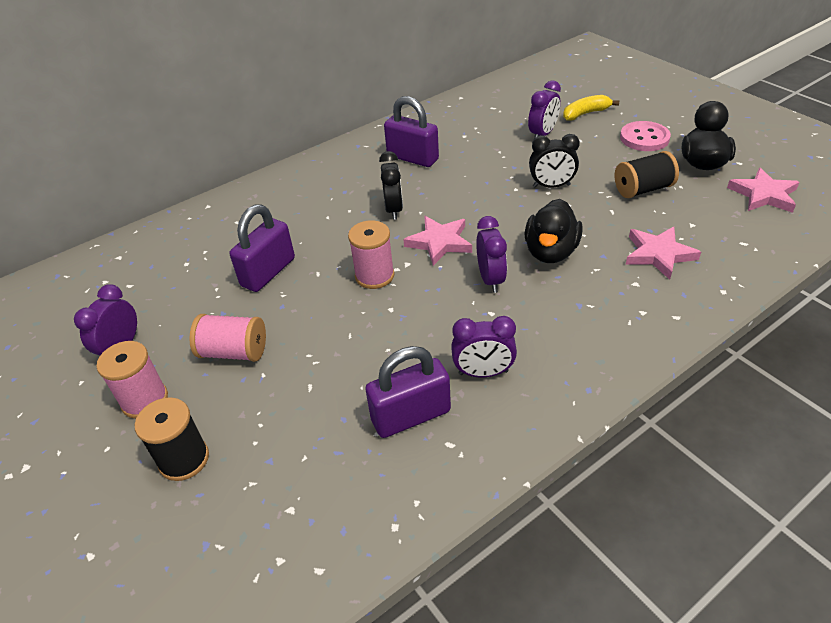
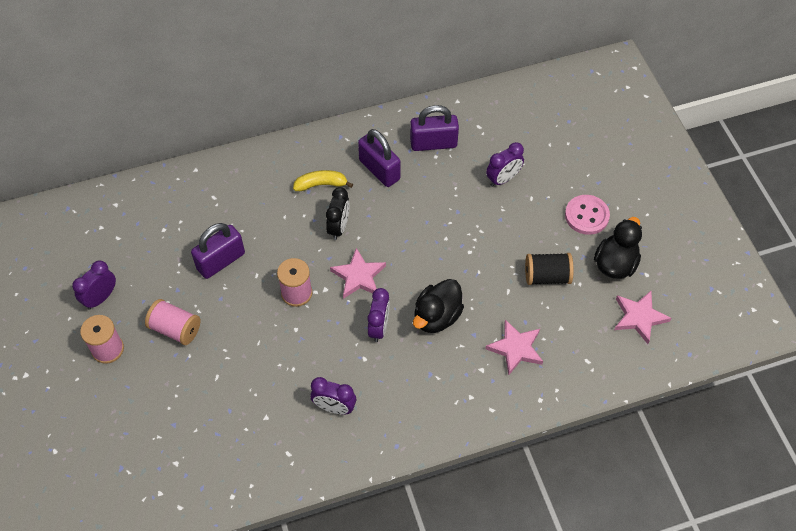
camera: 15 degrees right, 15 degrees up
(184, 459) = (122, 404): black spool -> none
(411, 416) = (273, 424): purple padlock -> purple padlock (433, 143)
(551, 186) = (476, 245): black clock -> none
(585, 113) = (555, 165): yellow banana -> yellow banana (321, 184)

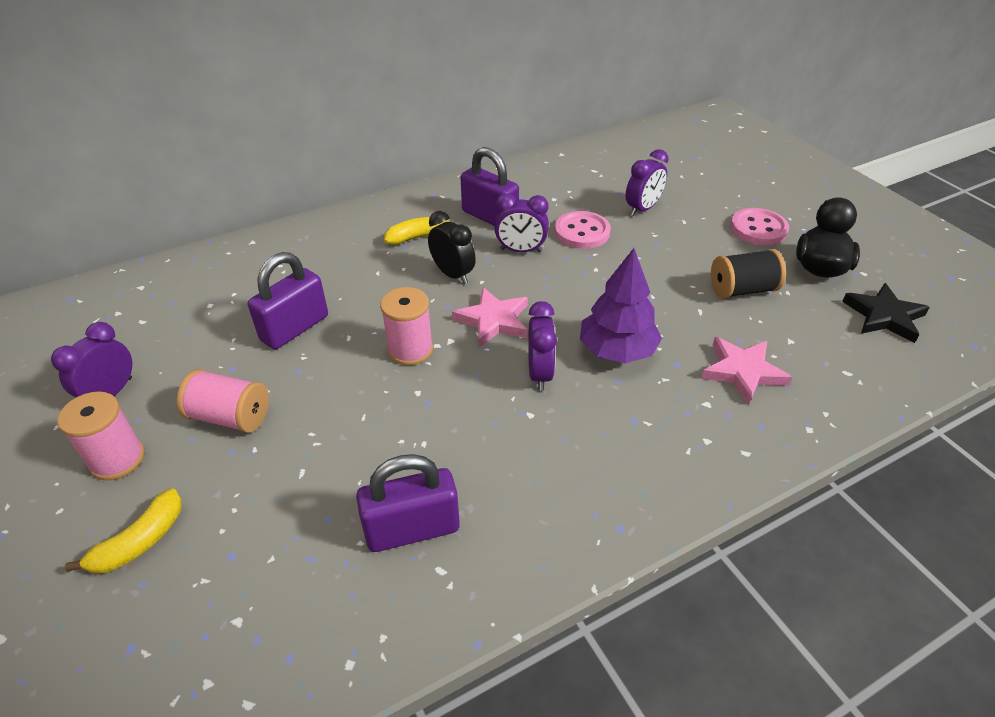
camera: 10 degrees left, 15 degrees down
(123, 407) = (140, 542): none -> yellow banana
(334, 407) = (502, 487): purple clock -> purple clock (521, 250)
(339, 227) = (453, 274): black clock -> black clock turned 45 degrees counterclockwise
(433, 143) = (547, 188): purple padlock -> purple padlock (412, 529)
(437, 316) = (617, 350): black duck -> purple tree
(447, 198) = (582, 232): none -> pink button
(639, 317) = (884, 316): pink star -> black star

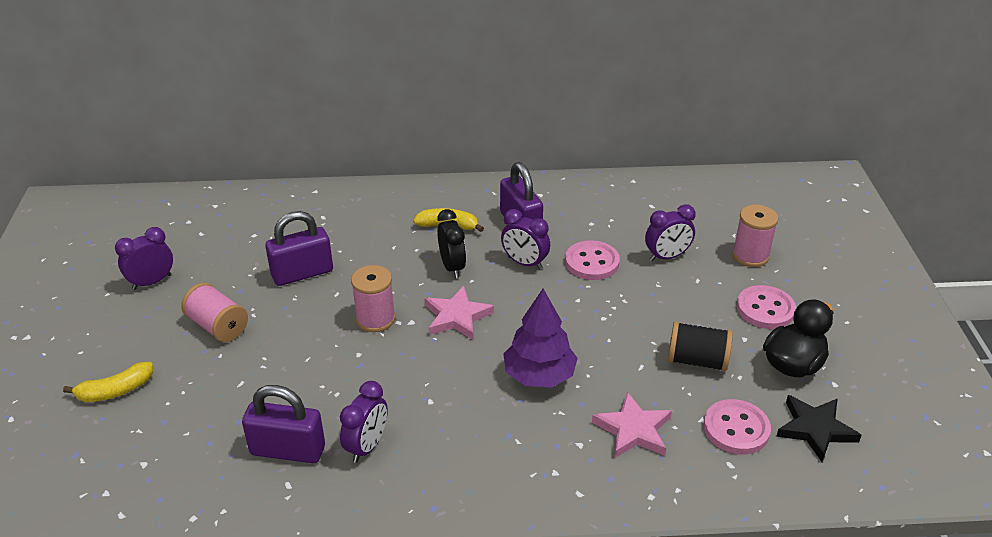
camera: 25 degrees right, 5 degrees down
(117, 459) = (131, 330): pink spool -> pink spool (750, 255)
(540, 373) = (461, 372): purple clock -> purple clock (367, 446)
(824, 338) = (736, 429): none -> pink button

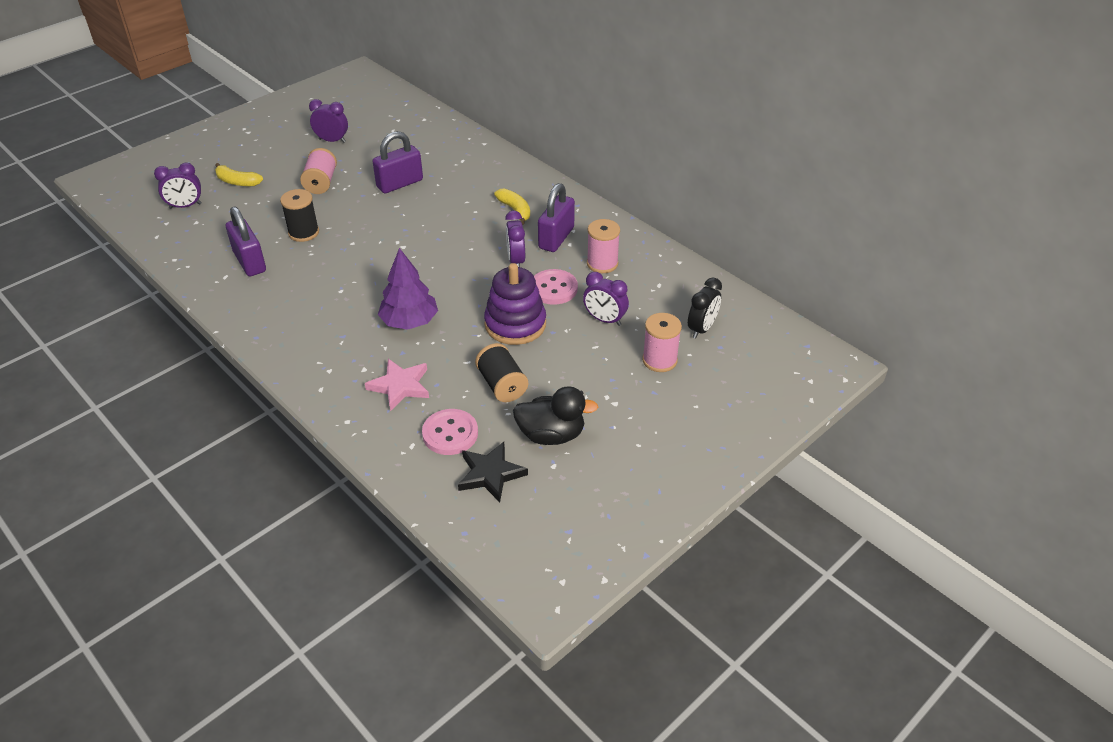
camera: 50 degrees right, 5 degrees up
(291, 381) = (303, 233): none -> black spool
(302, 273) = (400, 183): purple padlock -> purple padlock turned 60 degrees counterclockwise
(367, 446) = (280, 287): purple clock -> purple clock (185, 206)
(375, 319) = (390, 232): pink spool -> pink spool (602, 263)
(452, 267) = (475, 234): black clock -> black clock (702, 329)
(457, 317) = (428, 261): pink star -> none
(618, 309) = (515, 324): none -> purple stacking toy
(765, 309) = (601, 394): pink button -> none

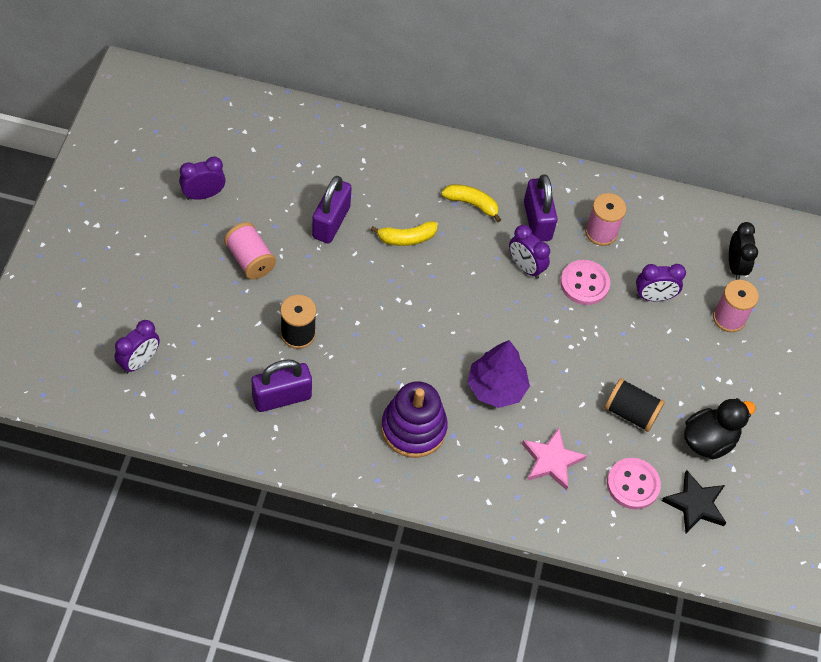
camera: 40 degrees left, 15 degrees up
(237, 182) = (160, 301): yellow banana -> yellow banana (406, 238)
(249, 262) = (282, 397): purple padlock -> purple padlock turned 45 degrees counterclockwise
(515, 324) = (586, 341): purple stacking toy -> purple stacking toy (413, 428)

